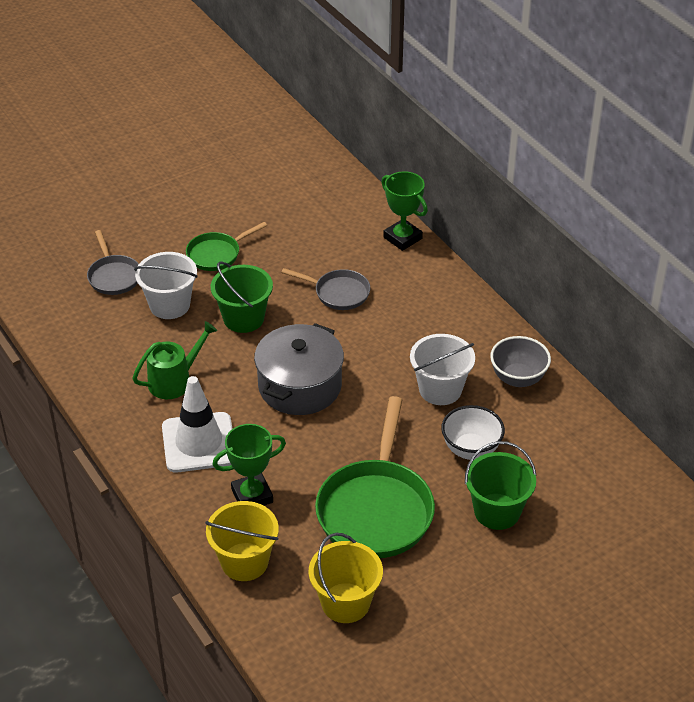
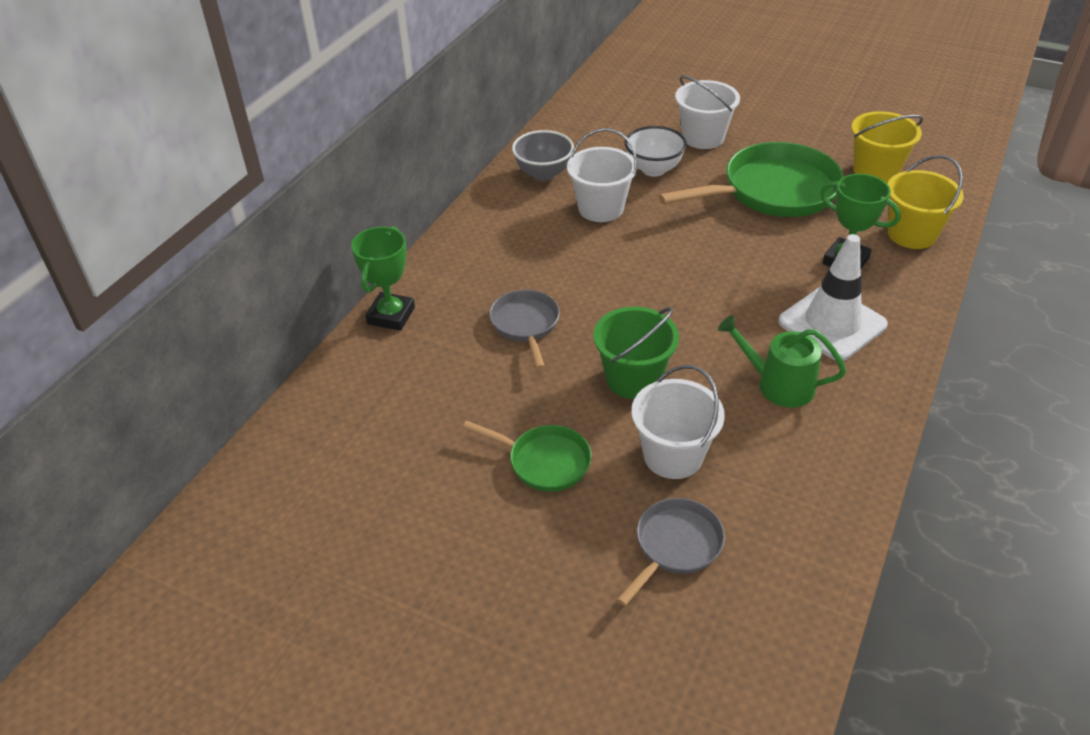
camera: 120 degrees left, 0 degrees up
(300, 386) = (687, 292): grey pot -> none
(497, 511) = (703, 137): green bucket -> white bucket

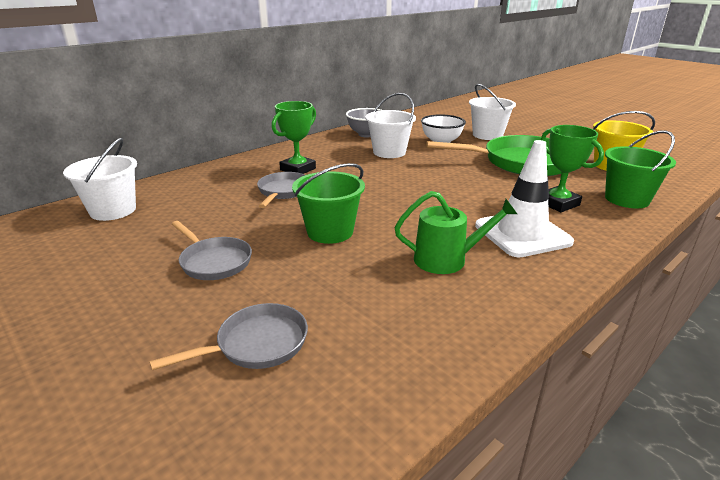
camera: 20 degrees right, 15 degrees down
(391, 315) = (205, 173): green trophy -> green trophy (298, 169)
(544, 462) = (214, 261): green pan -> grey pan
(673, 456) = (316, 282): white bucket -> white bucket (113, 210)
(778, 385) = (446, 259): green watering can -> green watering can turned 135 degrees clockwise
(911, 234) = (626, 199): yellow bucket -> green bucket

